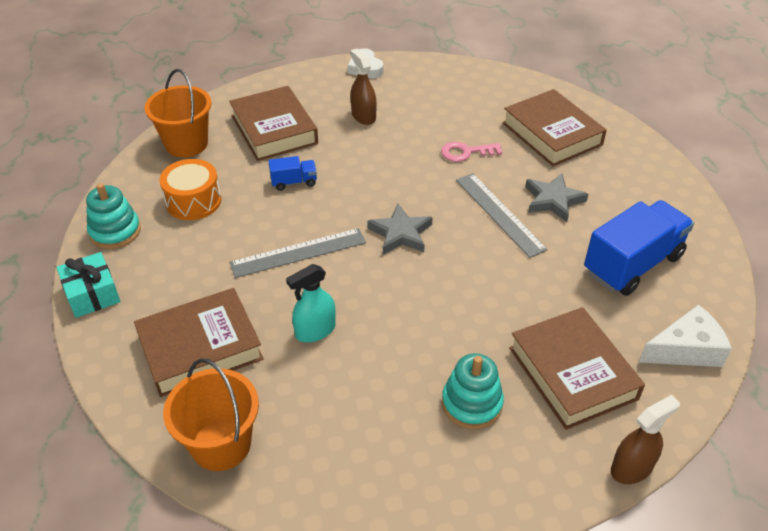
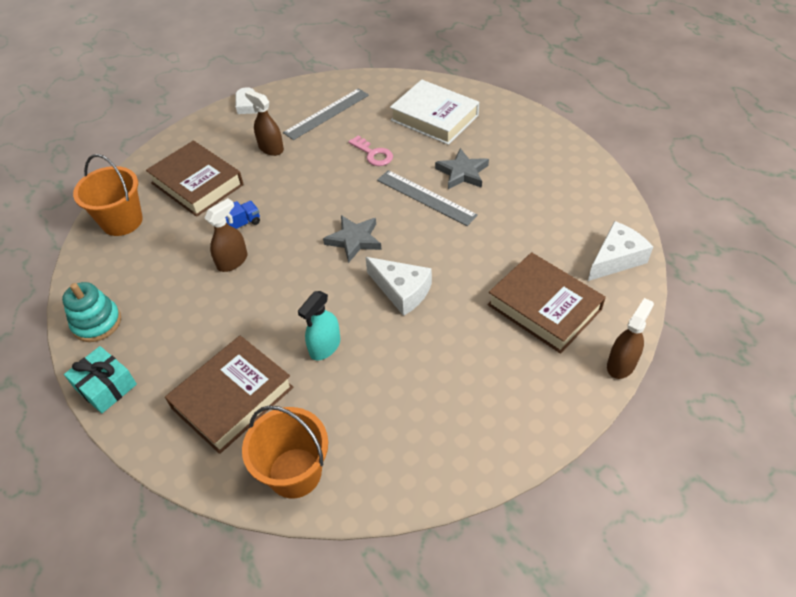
camera: 20 degrees left, 5 degrees up
(193, 201) = (157, 271): orange drum -> none
(269, 215) = (232, 261): none -> brown spray bottle
(298, 252) = (275, 285): grey ruler -> grey ruler (327, 113)
(423, 302) = (402, 291): none -> white cheese
(466, 152) = (373, 154): pink key -> pink key turned 105 degrees counterclockwise
(472, 403) = (481, 360): turquoise stacking toy -> none
(551, 134) = (434, 118): brown book -> white book
(632, 264) = (546, 205): blue truck -> none

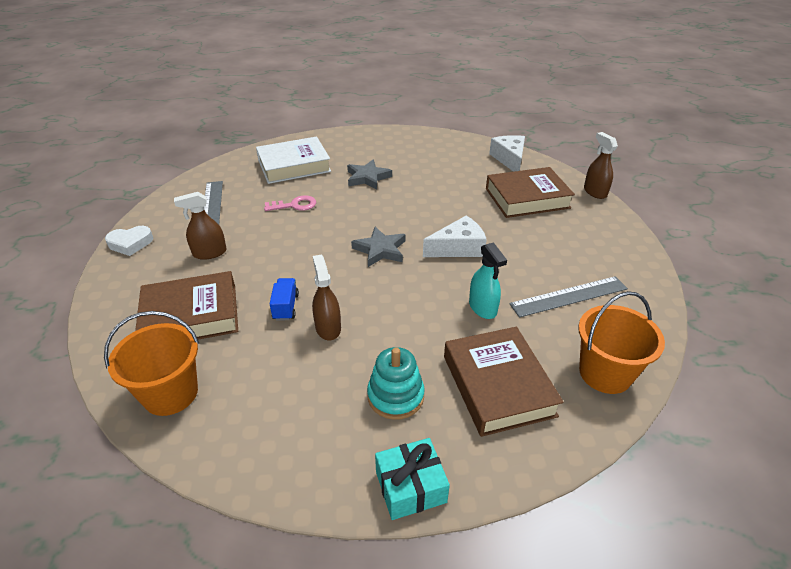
camera: 60 degrees left, 10 degrees down
(97, 323) = (307, 467): turquoise stacking toy -> turquoise stacking toy (395, 396)
(426, 197) = (373, 201): grey ruler -> grey ruler (569, 296)

